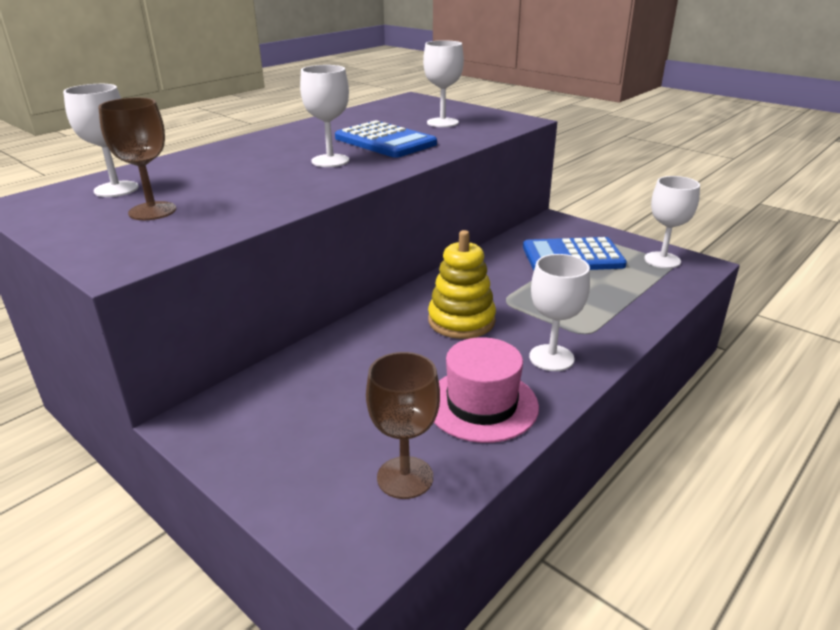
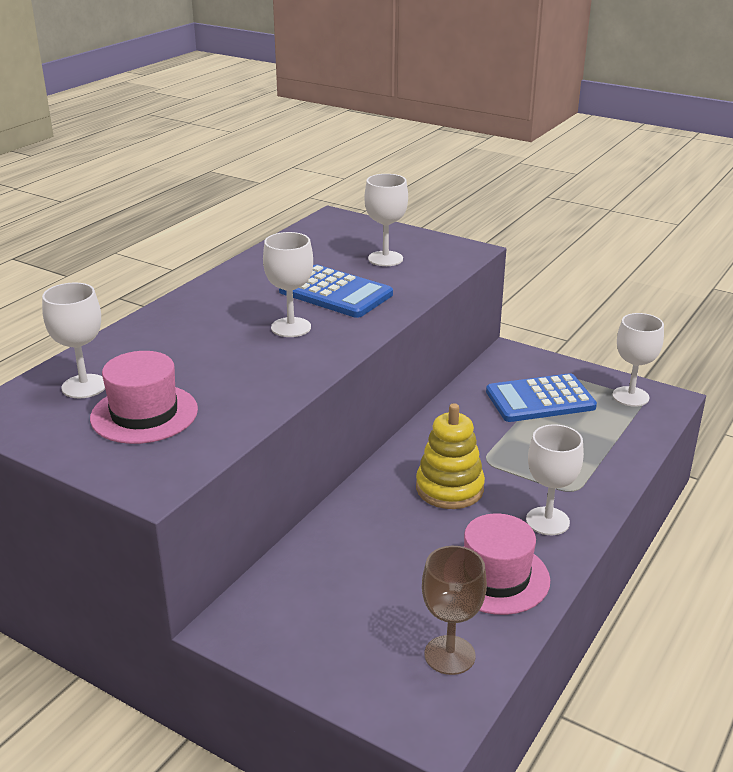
camera: 10 degrees left, 0 degrees up
(152, 211) = (144, 414): brown goblet -> pink hat

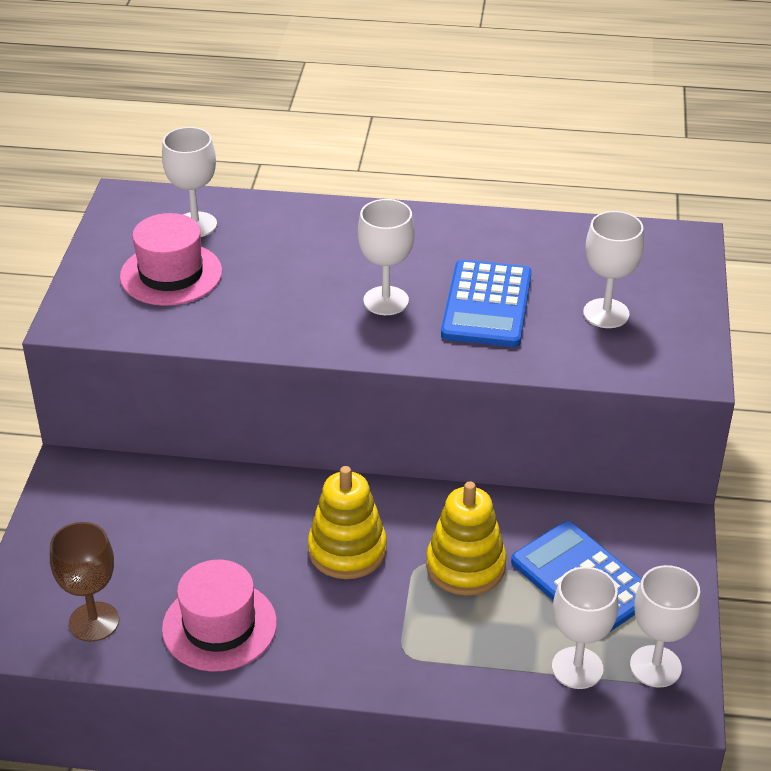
camera: 65 degrees right, 10 degrees up
(499, 440) = (465, 566): none -> yellow stacking toy
(547, 521) = (334, 644): white goblet -> white goblet (577, 668)

